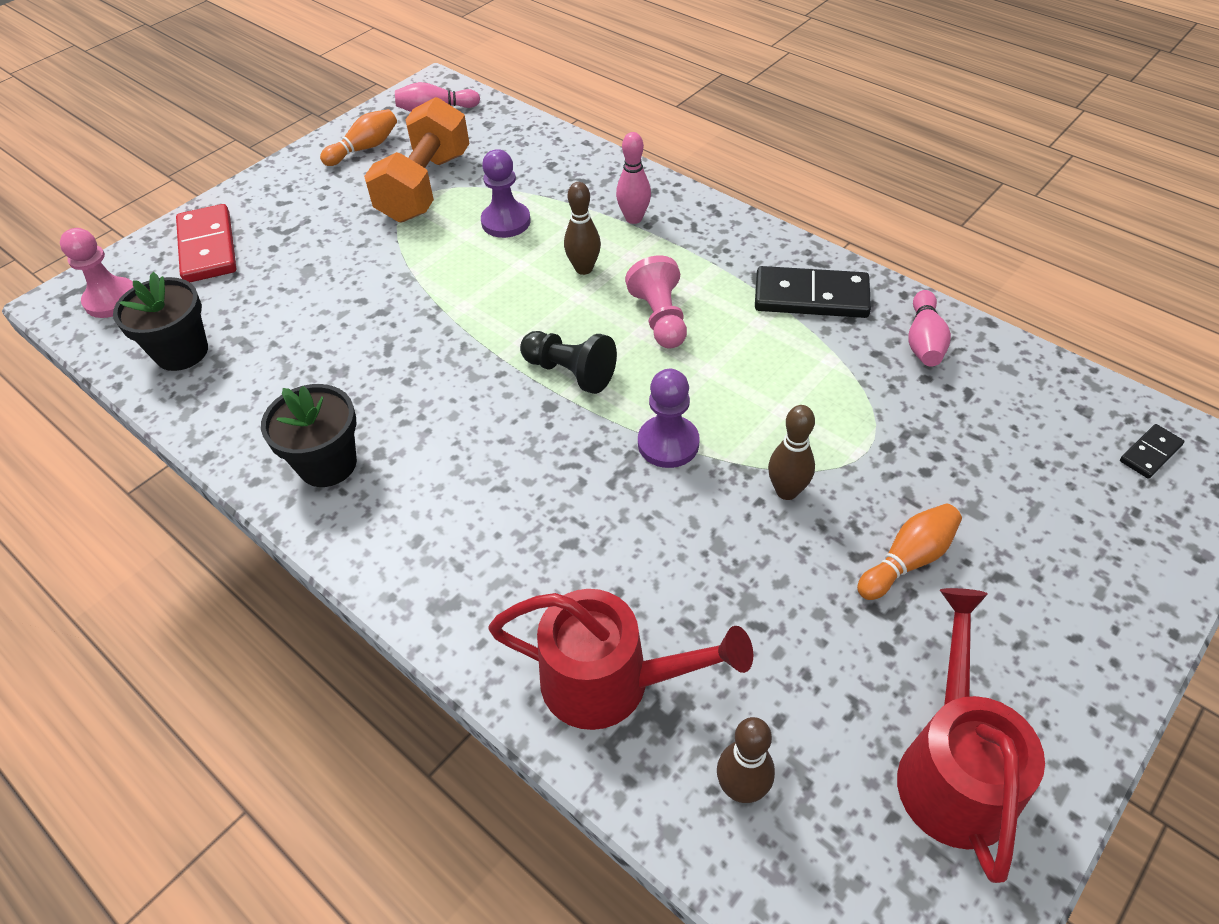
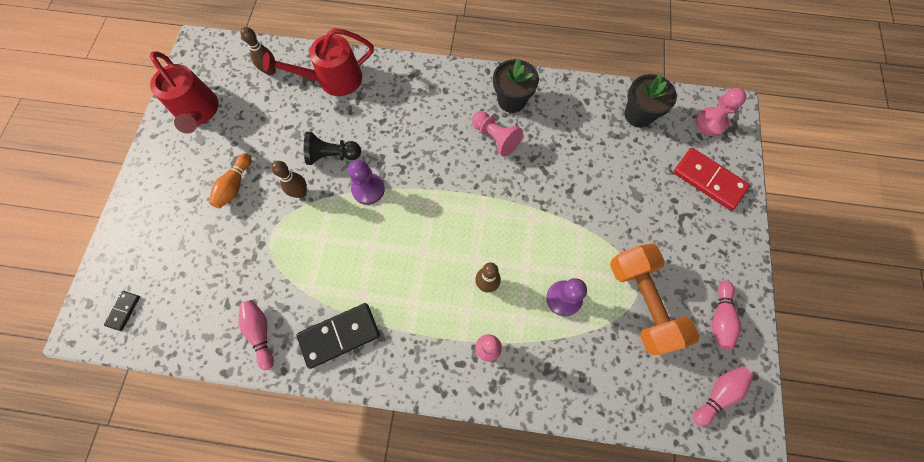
camera: 145 degrees right, 20 degrees up
(364, 148) = (720, 318): orange bowling pin -> pink bowling pin
(570, 372) = (442, 205): black pawn -> black pawn (332, 155)
(660, 319) = (418, 268): pink pawn -> pink pawn (495, 138)

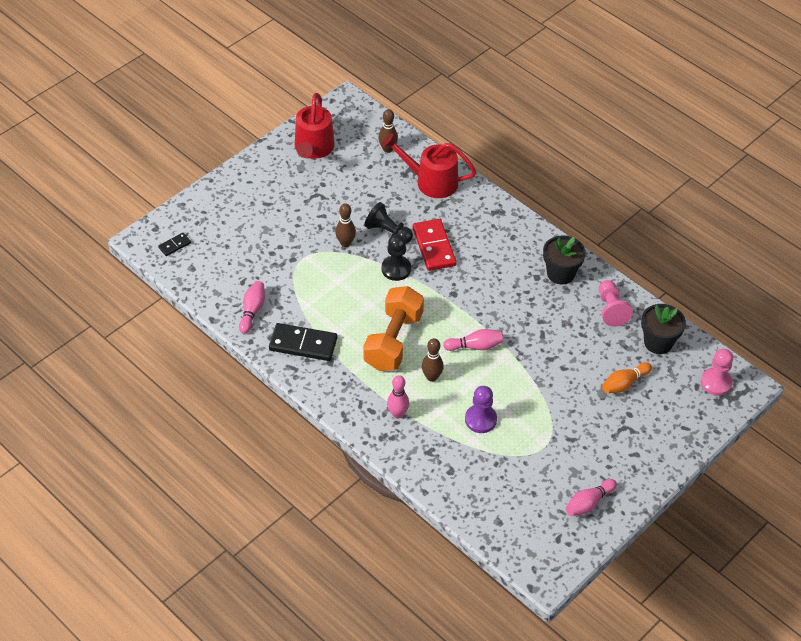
camera: 35 degrees right, 20 degrees down
(235, 186) = (302, 212): orange bowling pin -> orange bowling pin (624, 383)
(368, 189) = (396, 269): purple pawn -> black pawn
(495, 138) = (523, 291): pink pawn -> pink pawn (611, 309)
(642, 302) = (538, 458): orange dumbbell -> orange dumbbell (393, 341)
(708, 180) = (672, 418): red domino -> red domino (434, 247)
(718, 394) = (540, 542): pink bowling pin -> pink bowling pin (475, 346)

